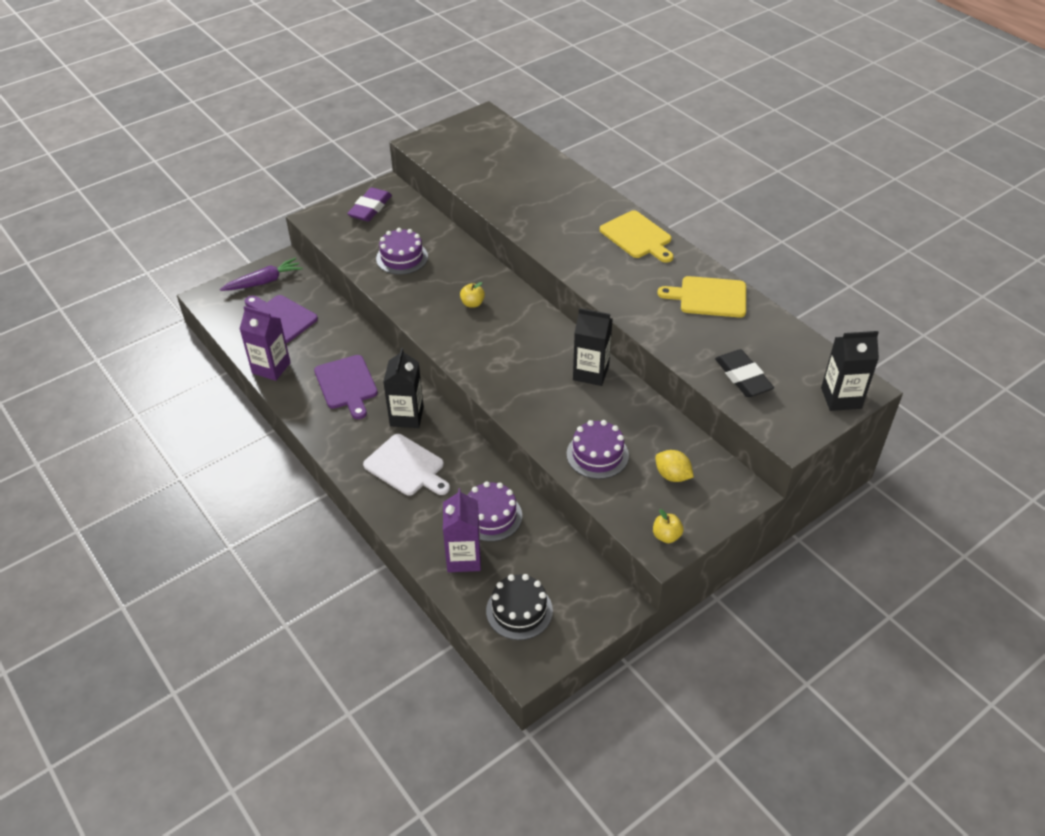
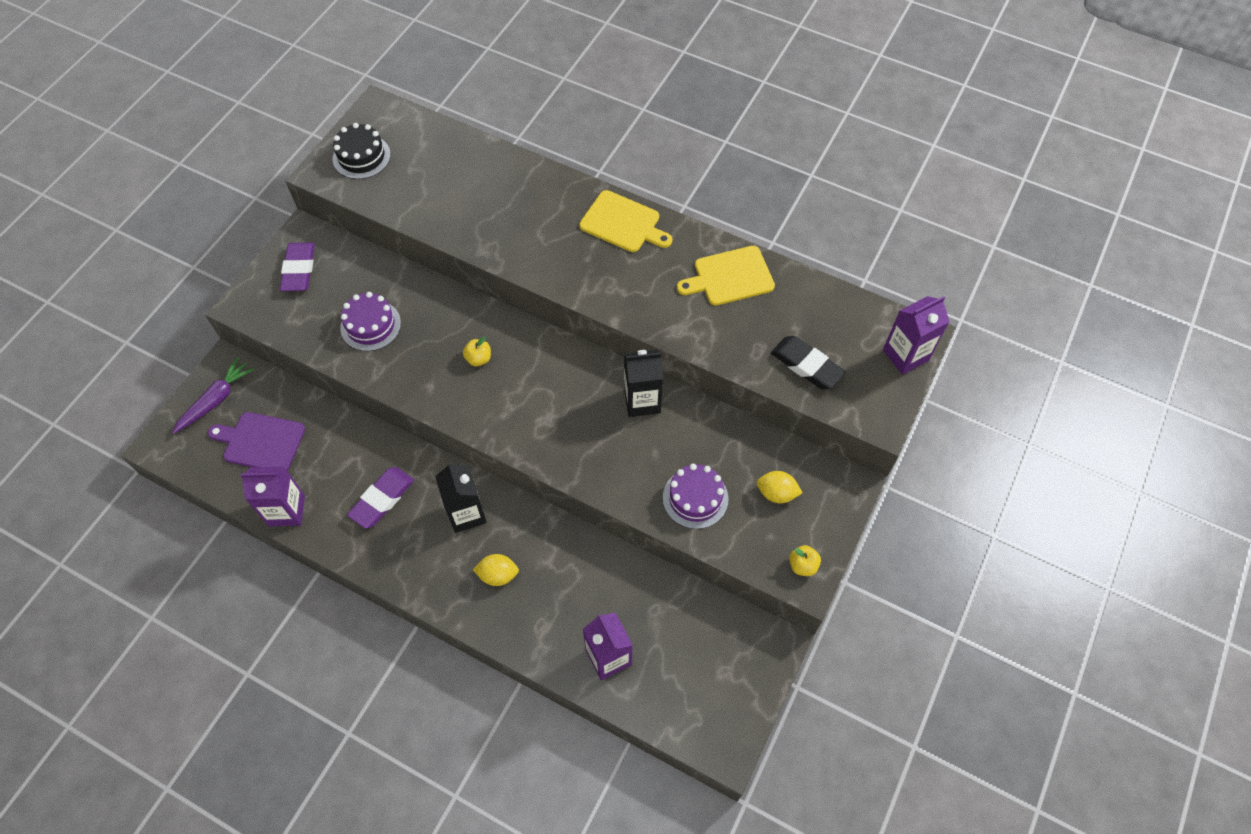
camera: 25 degrees left, 15 degrees up
(347, 385) = (382, 499): purple cutting board -> purple eraser
(406, 467) = (498, 575): white cutting board -> yellow lemon
(491, 516) = (611, 597): purple cake -> none
(519, 610) = (690, 692): black cake -> black cake (361, 156)
(841, 398) = (905, 355): black carton -> purple carton

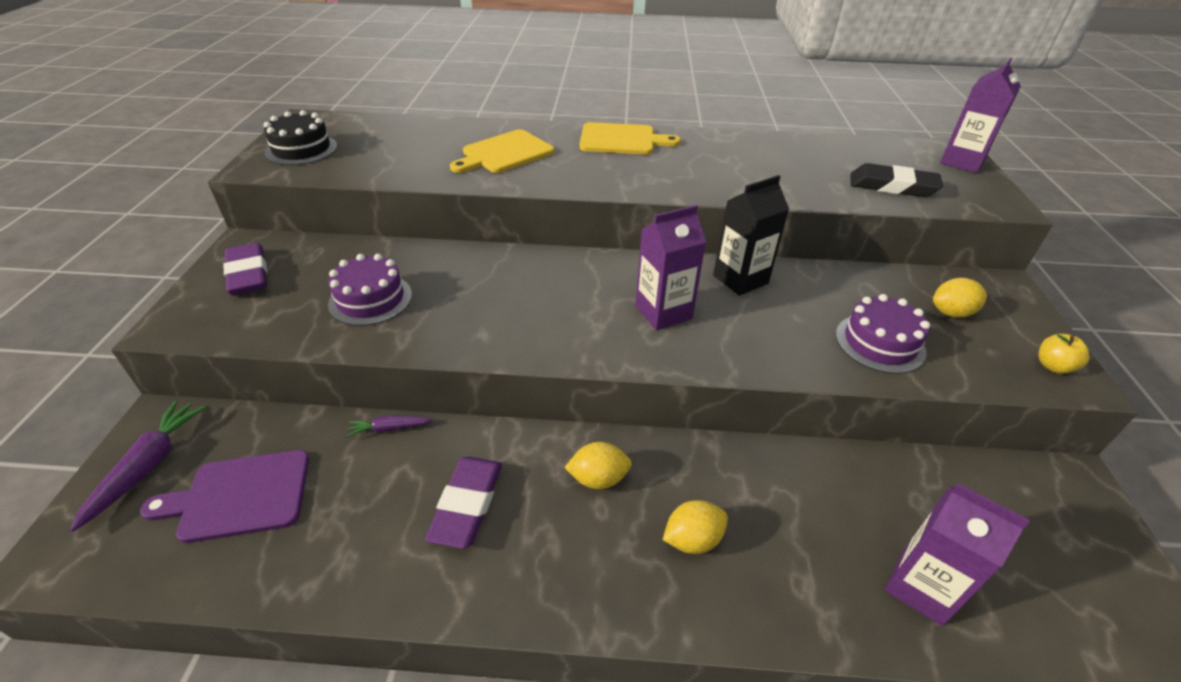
camera: 25 degrees left, 20 degrees down
(286, 511) = (315, 577): purple carton -> purple carton (663, 312)
(358, 426) = (389, 428): none -> purple carrot
(466, 513) = (598, 479): black carton -> yellow lemon
(478, 359) = (528, 293): yellow apple -> none
(730, 277) = (756, 150): yellow cutting board -> yellow cutting board (504, 153)

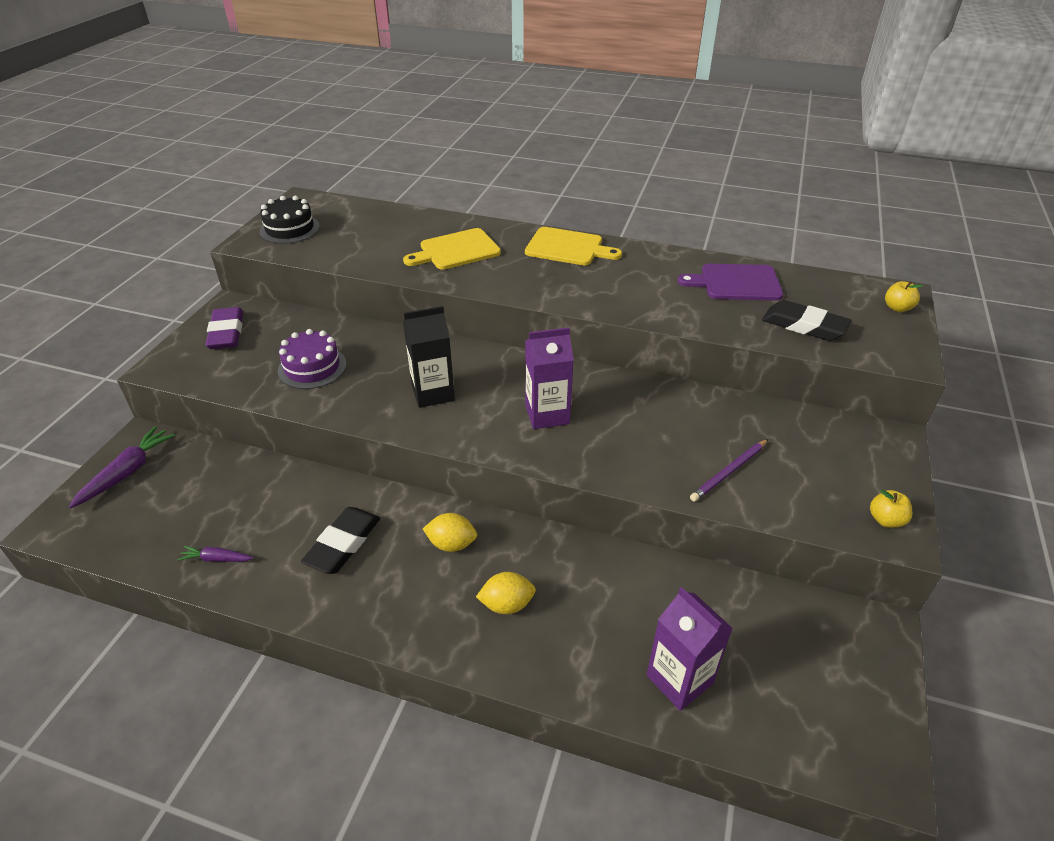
camera: 15 degrees right, 0 degrees up
(239, 496) = (184, 506): purple cutting board -> purple cutting board (736, 283)
(389, 428) = (304, 475): purple carrot -> purple carrot (217, 559)
(467, 505) = (343, 544): purple eraser -> black eraser
(740, 279) = (632, 395): black carton -> black carton (433, 393)
(879, 343) = (729, 472): purple cake -> purple pencil
(951, 313) = (817, 456): yellow lemon -> none
(962, 162) = (897, 308): purple carton -> yellow apple

